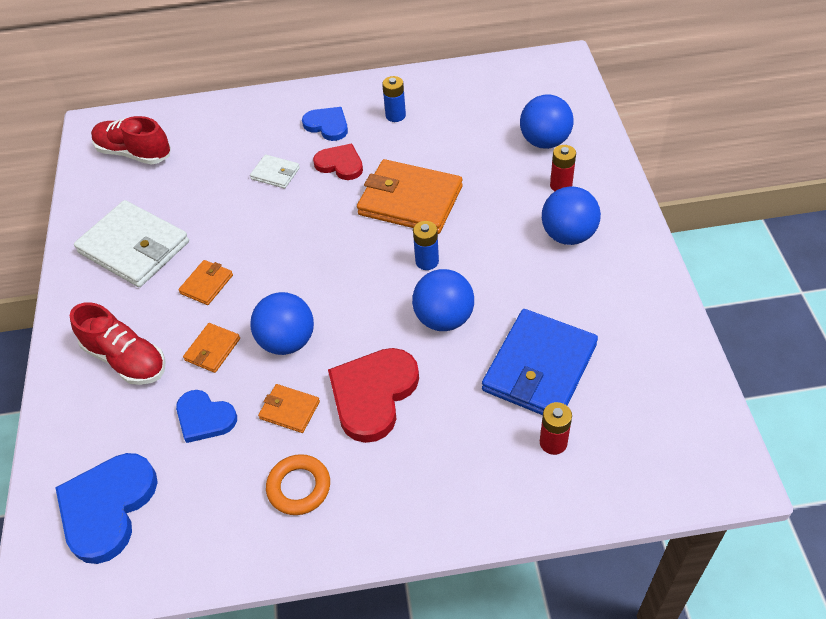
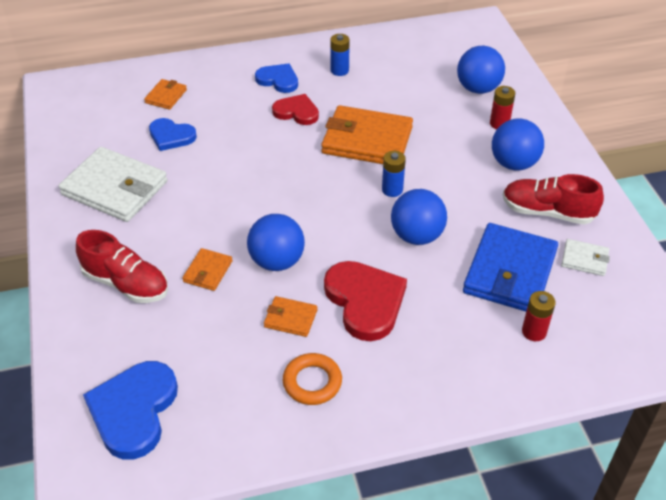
camera: 10 degrees left, 5 degrees down
(134, 153) = (99, 108): red shoe -> red shoe (547, 212)
(204, 418) = (212, 329): blue heart -> blue heart (171, 136)
(206, 284) = (191, 217): orange wallet -> orange wallet (166, 96)
(275, 173) = (237, 121): white wallet -> white wallet (584, 259)
(373, 394) = (365, 301): red heart -> red heart turned 135 degrees clockwise

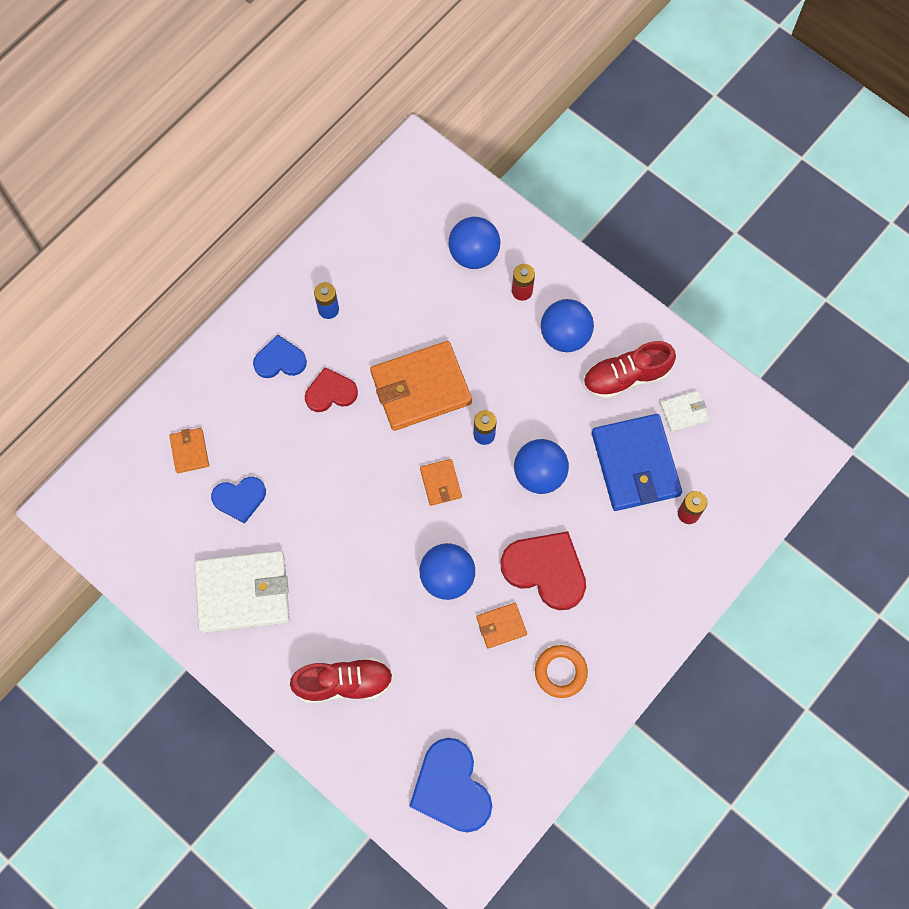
camera: 35 degrees left, 25 degrees up
(208, 271) = (400, 625): orange wallet -> orange wallet (440, 483)

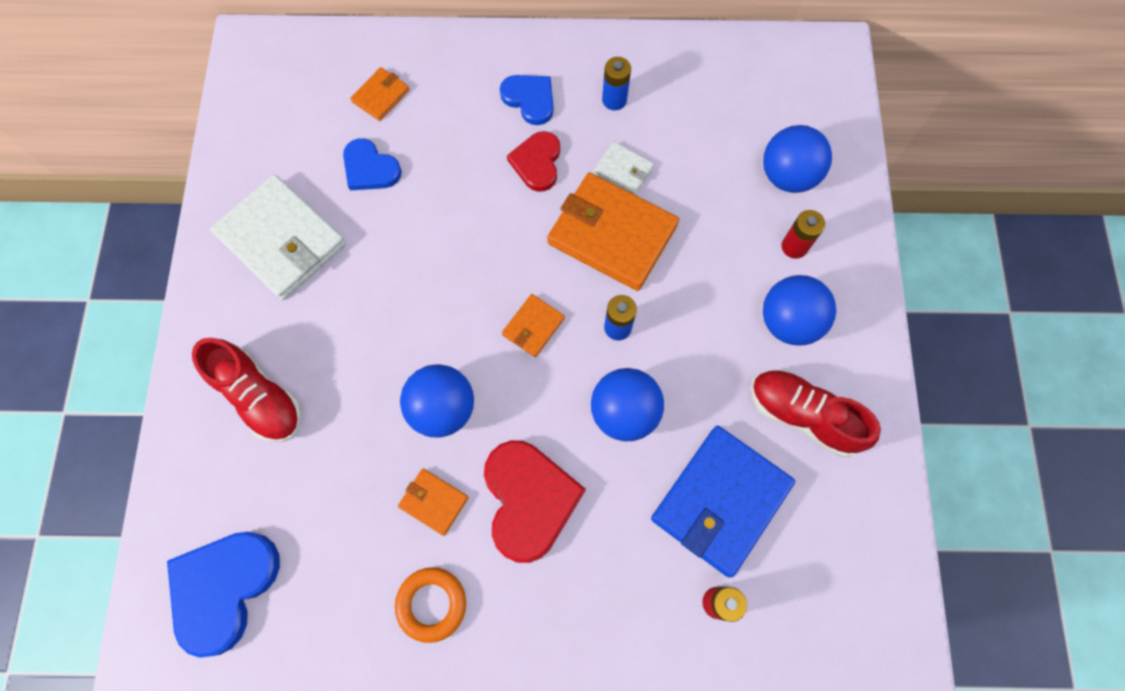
camera: 50 degrees right, 0 degrees up
(330, 392) = (537, 163): red heart -> red heart turned 120 degrees counterclockwise
(683, 412) = (822, 506): white wallet -> white wallet (623, 170)

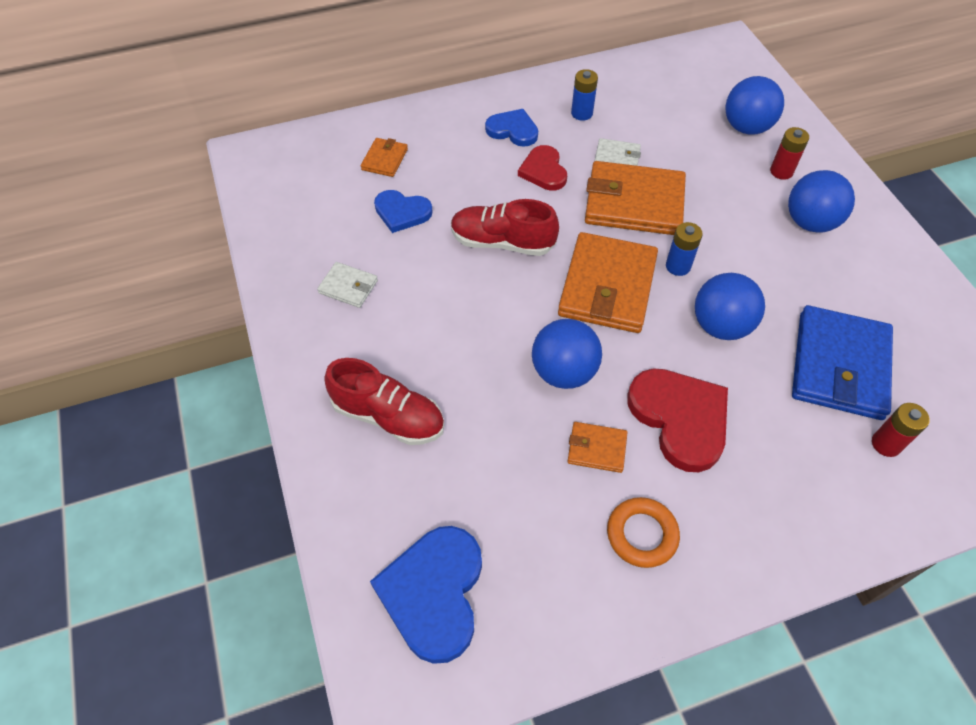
camera: 20 degrees left, 15 degrees down
(281, 240) = (348, 287): white wallet -> white wallet, size x0.47
(533, 326) = (607, 286): orange wallet -> orange wallet, size x2.11
(803, 416) = (863, 283): red shoe -> red shoe (502, 242)

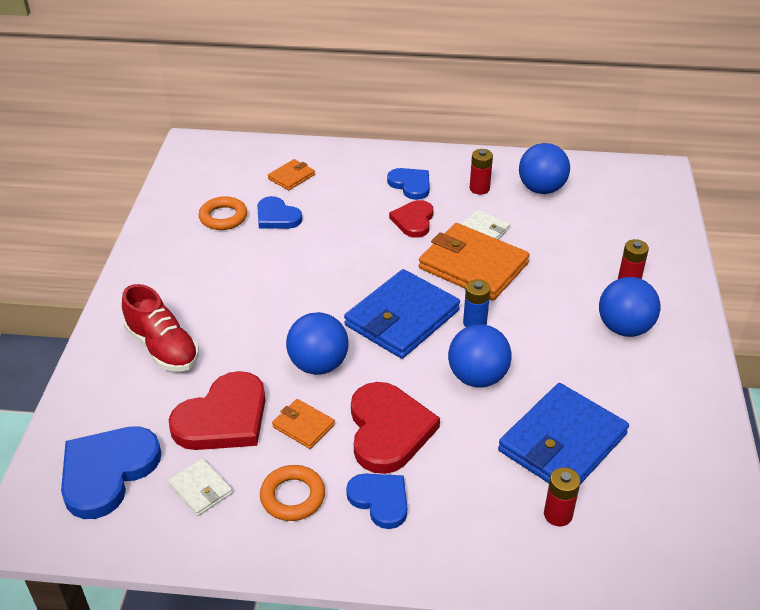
camera: 25 degrees right, 15 degrees down
(344, 232) = (223, 217): none -> orange ring
(348, 287) = (198, 254): white wallet -> white wallet (200, 489)
(502, 242) = (340, 260): red shoe -> none
(511, 474) = (223, 418): none -> red heart
(581, 113) = (479, 188): blue battery -> red battery
(607, 286) = (402, 318): orange wallet -> blue wallet
(725, 500) = (380, 500): none -> blue heart
(746, 127) = (622, 239): blue ball -> blue ball (541, 189)

